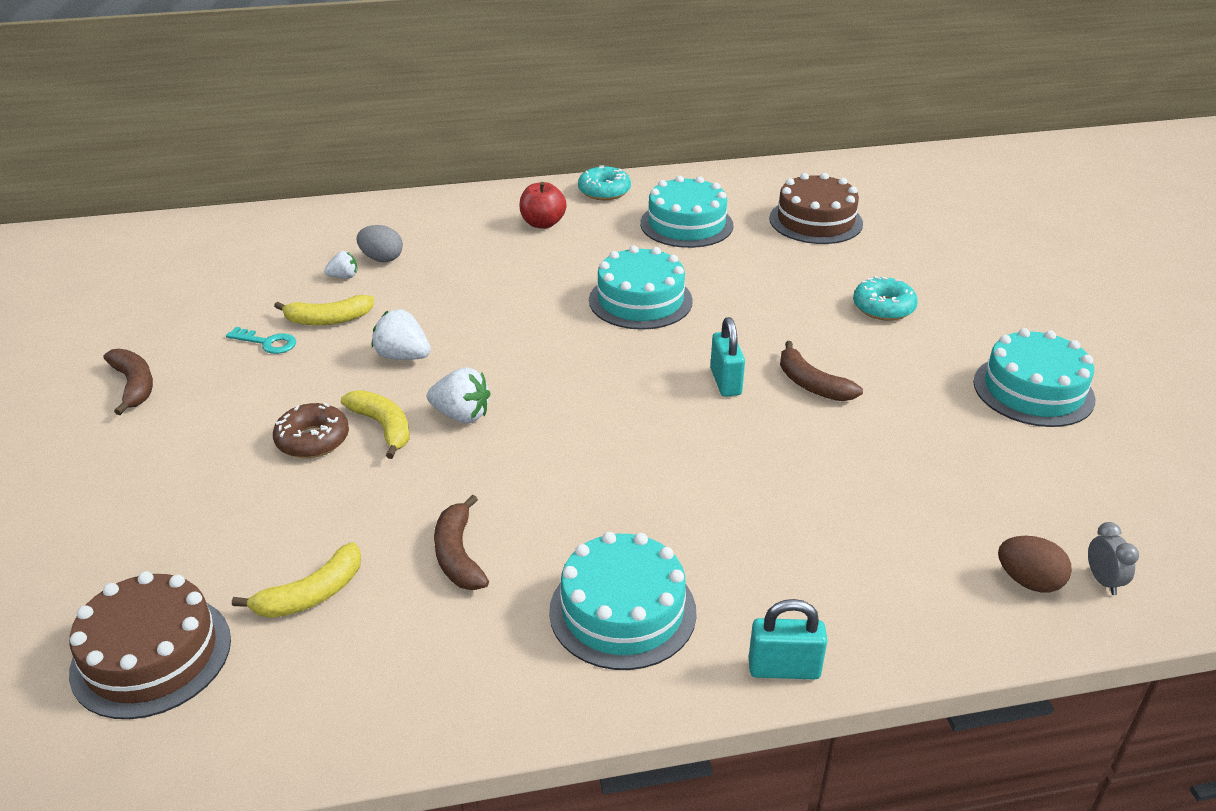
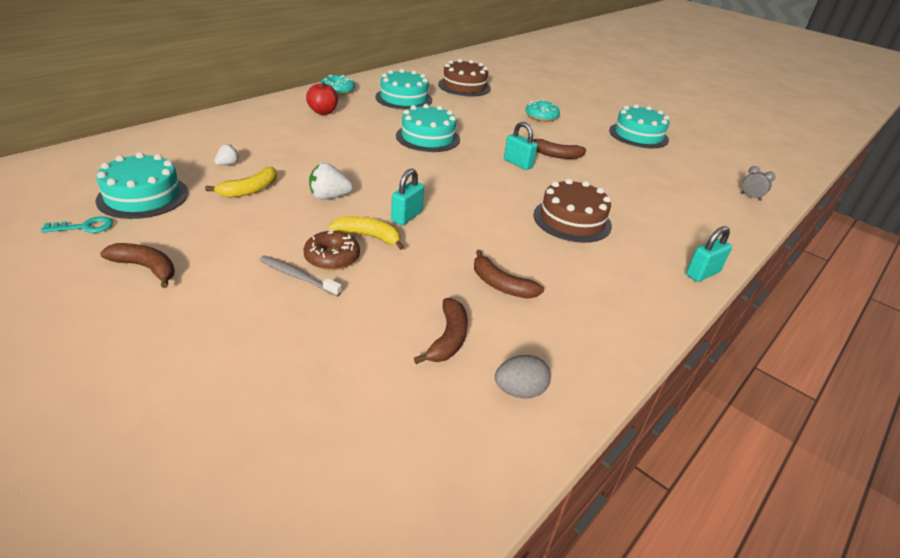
camera: 40 degrees left, 0 degrees up
(151, 655) = (393, 419): brown cake -> brown cake (572, 220)
(252, 450) = (298, 276): none -> grey toothbrush
(267, 343) = (222, 214): turquoise key -> turquoise key (85, 227)
(311, 594) = (448, 338): yellow banana -> brown banana
(382, 259) = (242, 149): grey egg -> grey egg (519, 391)
(461, 415) = (407, 216): white strawberry -> turquoise padlock
(622, 611) = (611, 278): turquoise cake -> turquoise cake (143, 196)
(1028, 581) = (731, 205): brown egg -> none

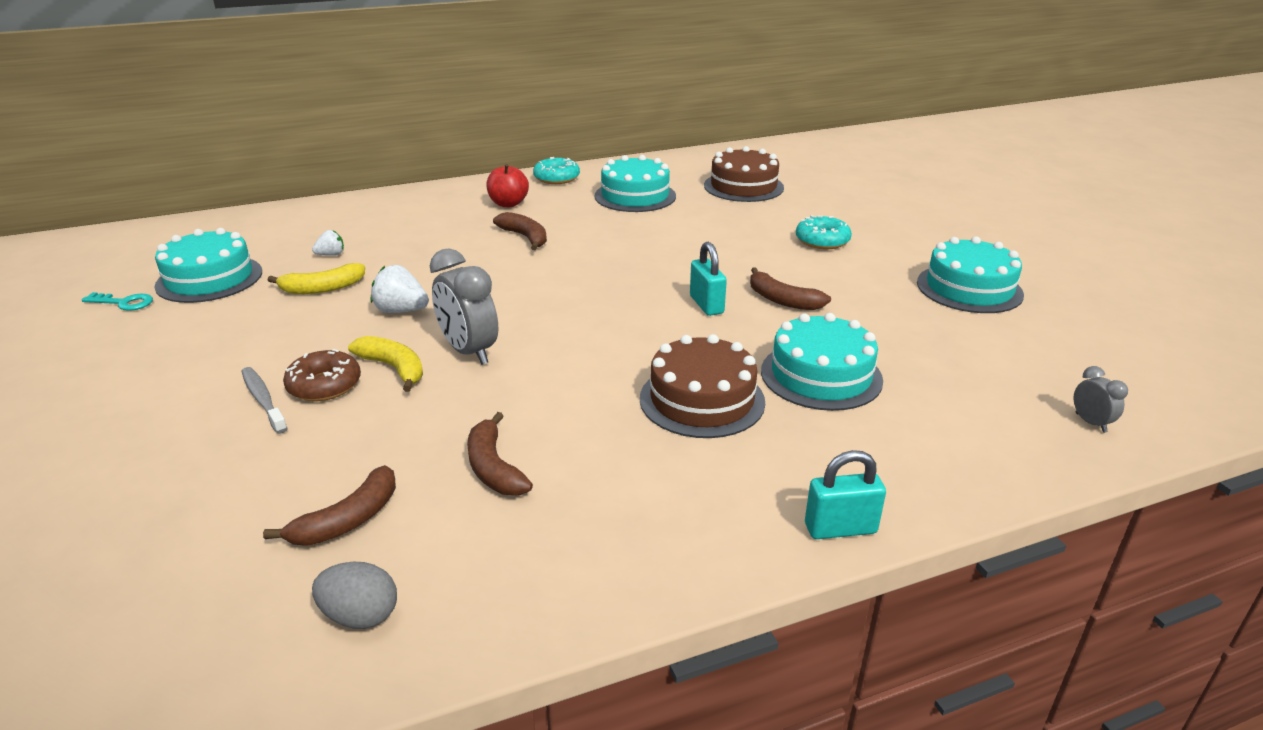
camera: 30 degrees right, 5 degrees down
(146, 268) = (130, 357): brown banana -> brown banana (525, 237)
(407, 216) = (469, 352): turquoise padlock -> grey clock
(428, 137) = (611, 252): turquoise cake -> turquoise cake (821, 375)

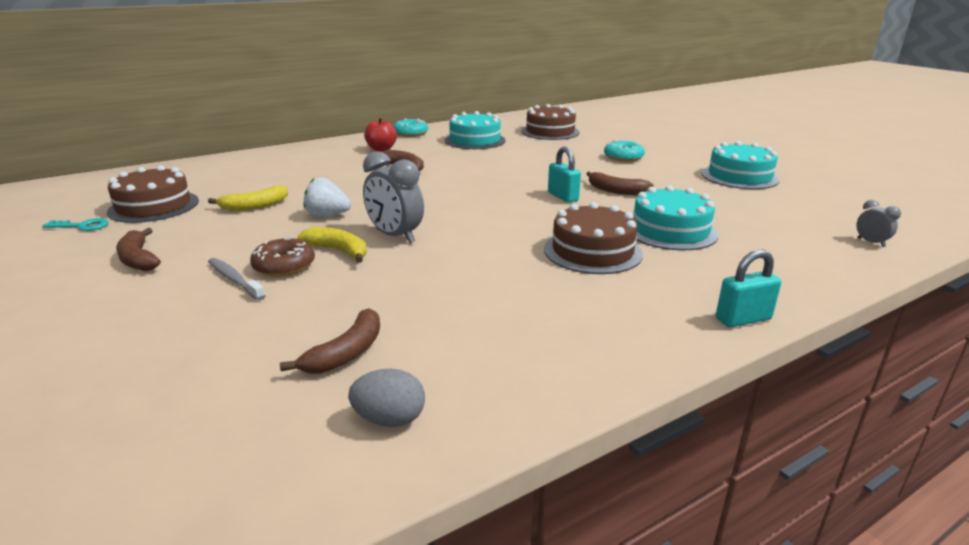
camera: 10 degrees left, 5 degrees down
(209, 279) = (154, 206): turquoise cake -> brown cake
(331, 255) = (253, 186): white strawberry -> none
(494, 468) = (453, 307): brown banana -> brown banana (138, 259)

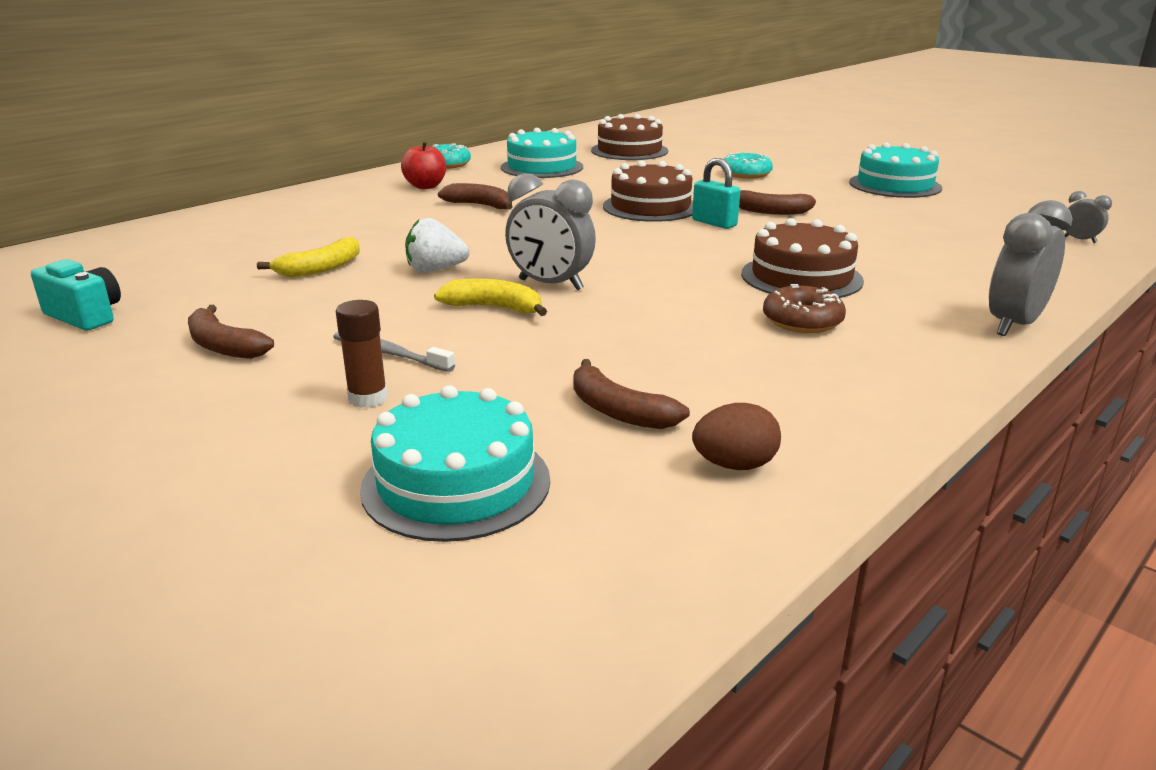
camera: 15 degrees left, 0 degrees up
(82, 226) = (86, 316): turquoise key -> turquoise camera
(154, 206) = (169, 282): brown cake -> brown cake (650, 207)
(186, 314) = (368, 398): none -> brown glue stick
(284, 266) = (440, 332): brown donut -> brown donut (802, 321)
(346, 353) = (618, 411): brown banana -> brown banana turned 120 degrees clockwise
(390, 419) = (734, 465): grey egg -> brown egg
(670, 230) = (867, 248): turquoise cake -> turquoise cake (456, 483)
(743, 319) = (1013, 325): turquoise padlock -> grey clock

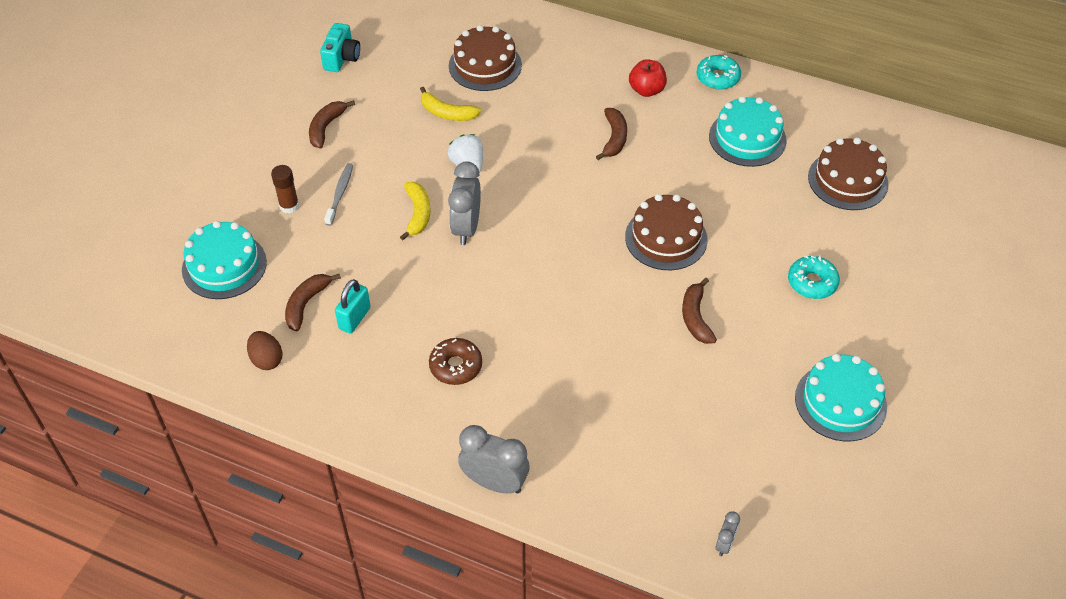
camera: 70 degrees right, 25 degrees up
(714, 223) = (642, 286): turquoise padlock -> turquoise padlock (354, 318)
(801, 277) = (539, 357): brown cake -> brown cake (485, 65)

